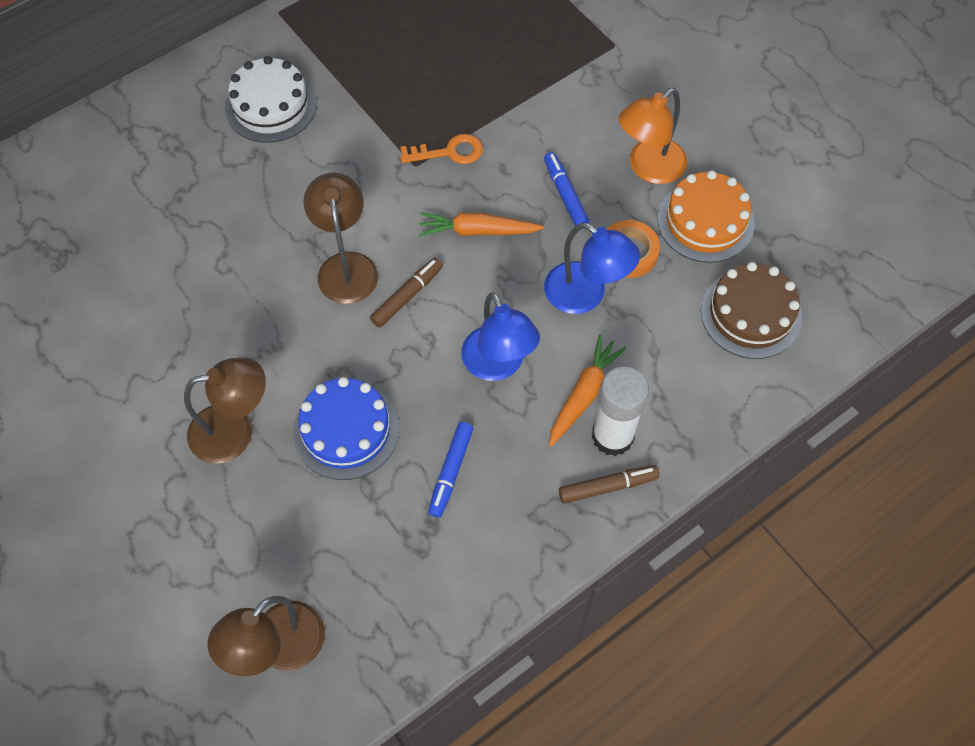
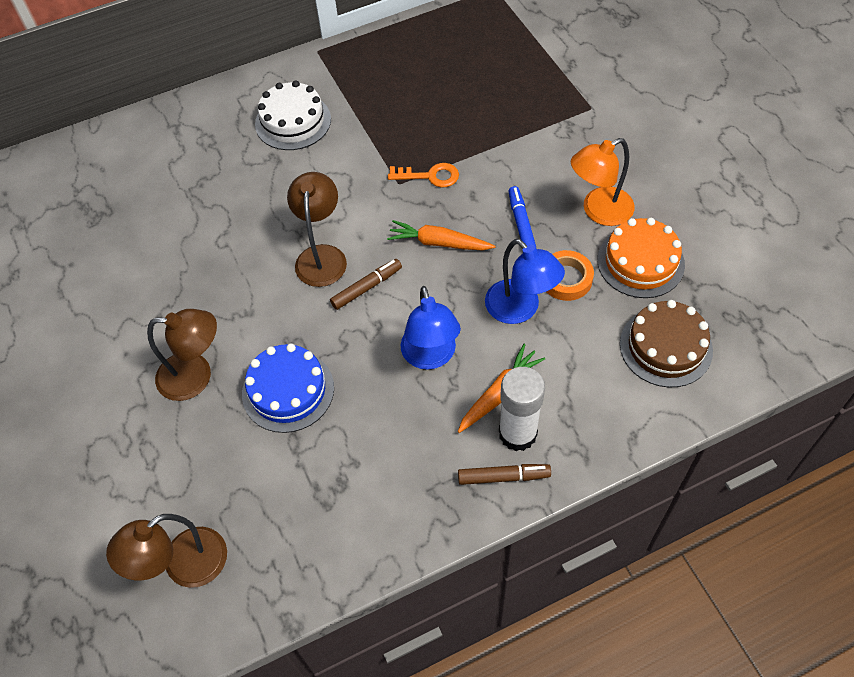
camera: 15 degrees right, 5 degrees down
(451, 472) = (368, 441): blue marker -> none

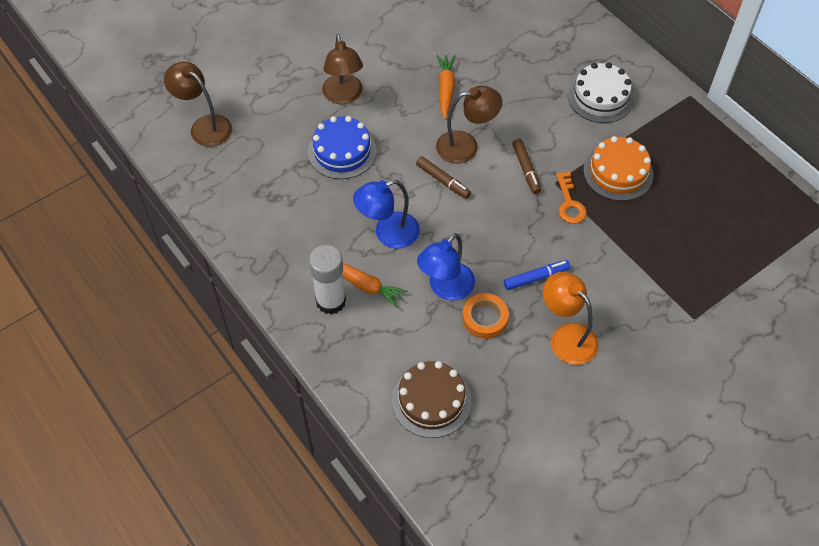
camera: 75 degrees right, 0 degrees up
(439, 243) = (499, 221): orange carrot -> orange carrot (446, 89)
(503, 477) = (293, 296): brown marker -> brown marker (526, 169)
(640, 262) = (517, 375): orange cake -> orange cake (618, 172)

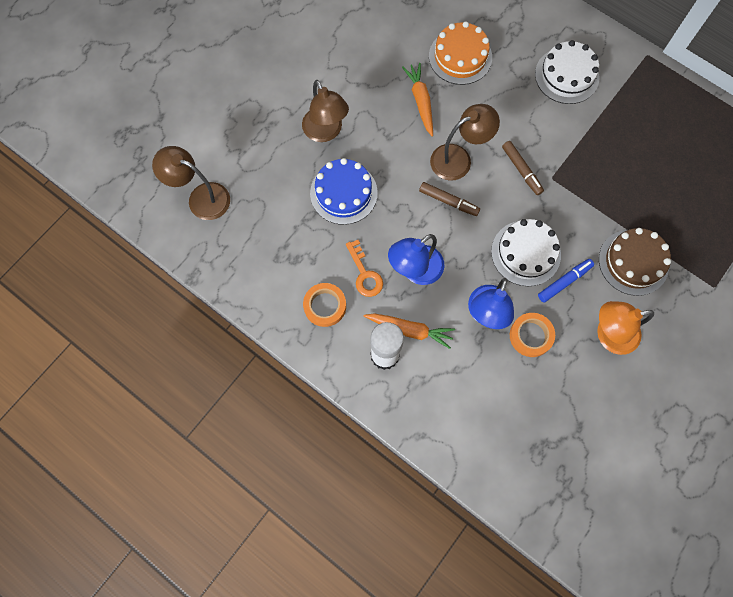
camera: 15 degrees left, 15 degrees up
(288, 244) = (325, 306): none -> orange tape
(431, 400) = (508, 432): brown cake -> brown cake (633, 262)
(505, 243) = (525, 253): none -> white cake
(566, 336) = (609, 335): orange lamp -> orange lamp turned 45 degrees counterclockwise
(569, 203) = (571, 196): orange key -> orange key (365, 274)
(618, 172) = (605, 152): orange cake -> orange cake (460, 57)

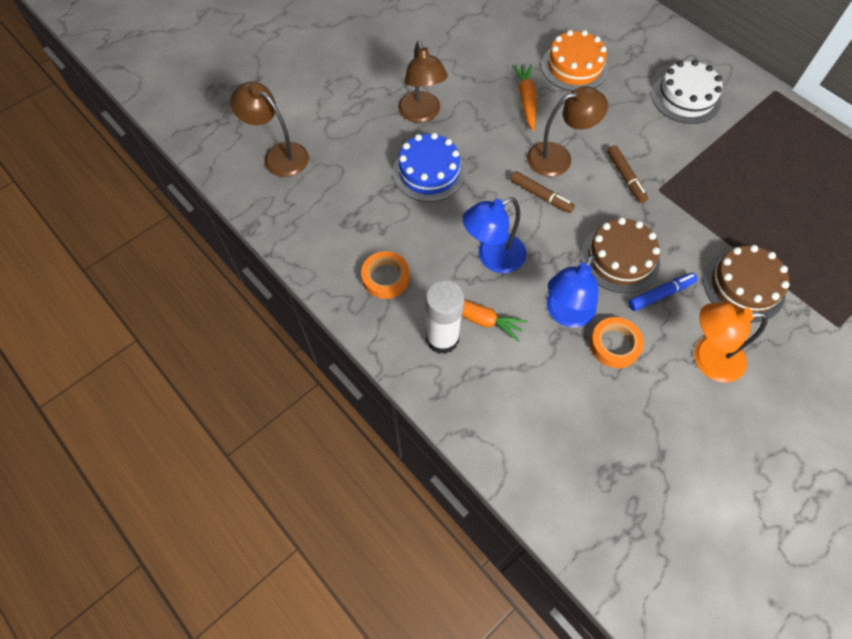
camera: 10 degrees right, 10 degrees down
(365, 274) = (436, 252): orange key -> none
(525, 253) = (619, 258): white cake -> brown cake

